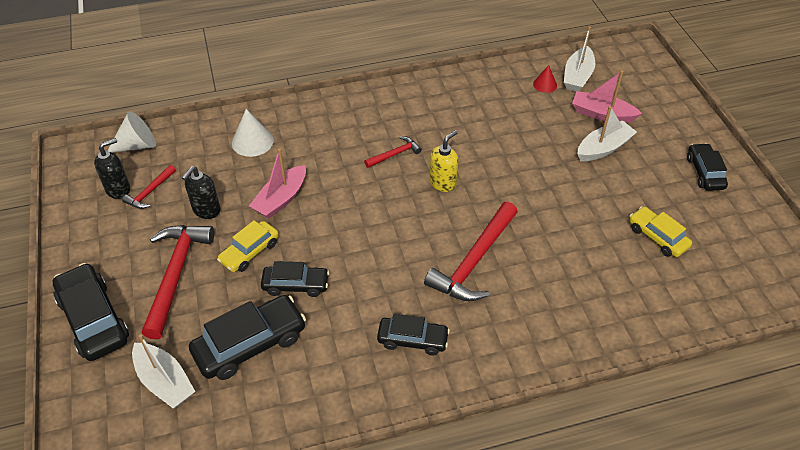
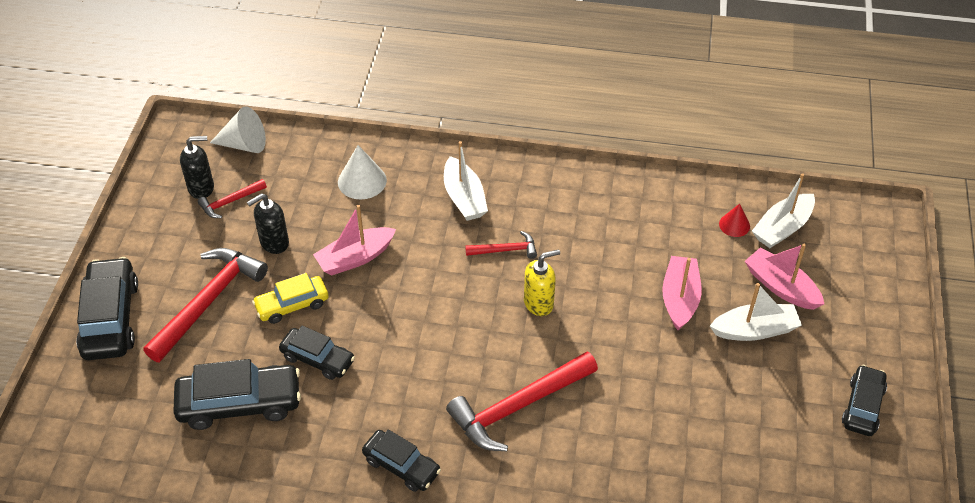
camera: 25 degrees right, 0 degrees up
(165, 381) = (142, 408): white boat -> white boat (464, 198)
(540, 145) = (680, 298): none -> pink boat
(657, 237) = (748, 461): yellow car -> none

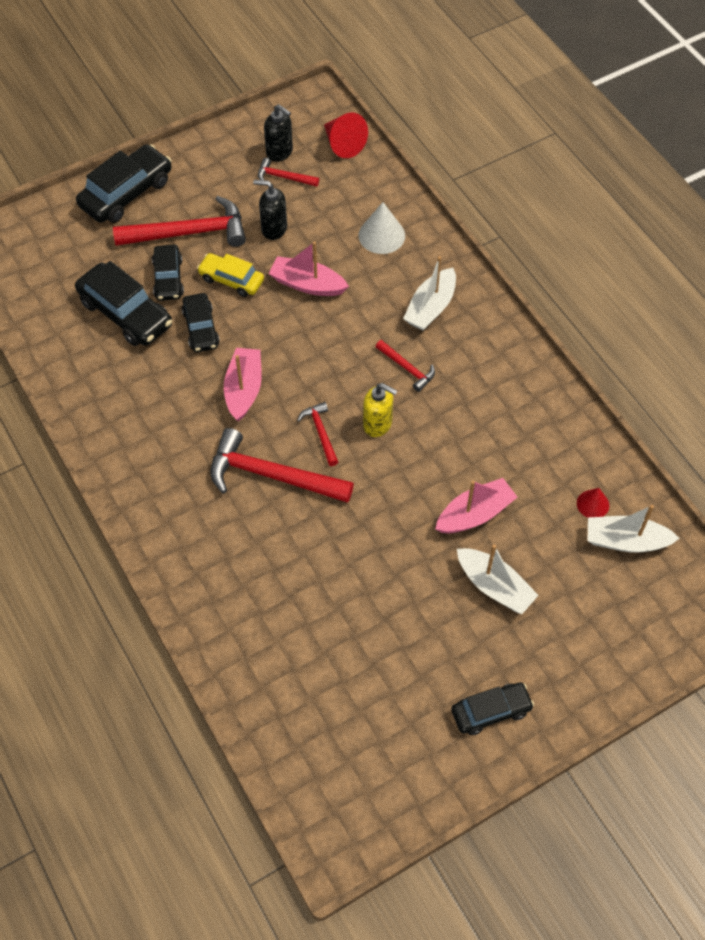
camera: 50 degrees right, 10 degrees up
(244, 144) = (343, 144): white cone -> red cone
(401, 466) = (159, 440): black car -> black car (168, 278)
(509, 345) = (321, 432): none -> red hammer
(781, 287) = (559, 578): pink boat -> pink boat (244, 389)

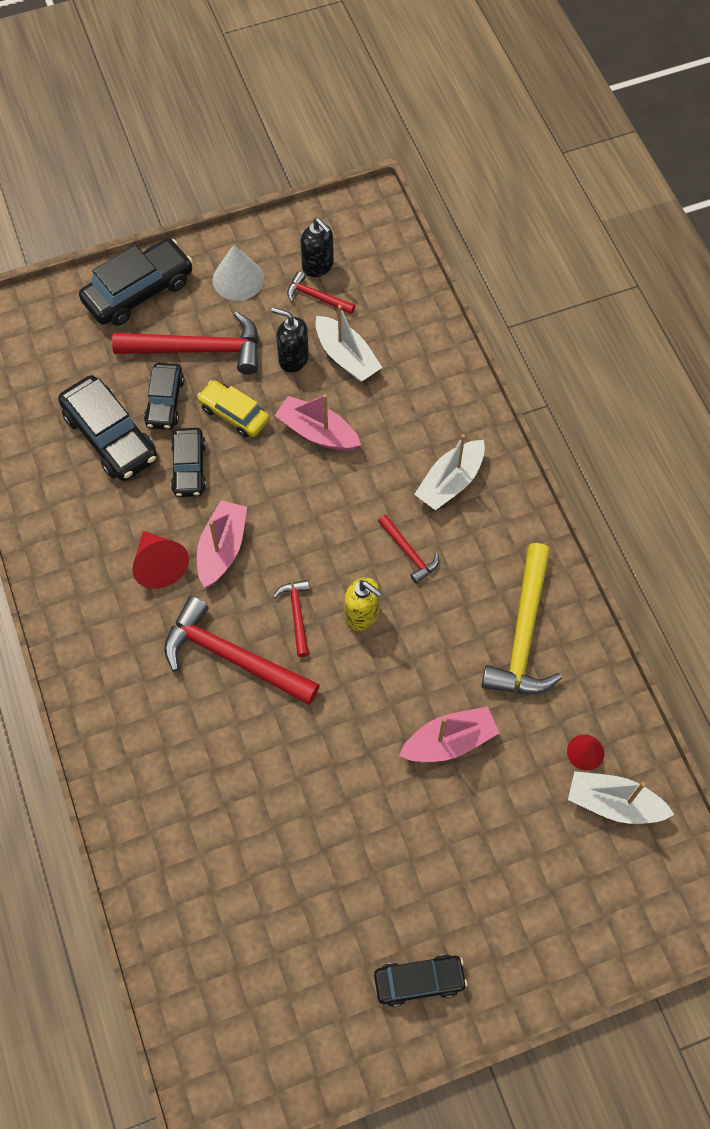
camera: 10 degrees right, 5 degrees up
(343, 144) = (391, 266): red cone -> red cone (159, 565)
(381, 235) = (412, 385): white cone -> white cone (238, 279)
(494, 586) = (453, 833): white boat -> white boat (346, 357)
(519, 418) = (523, 634): none -> yellow hammer

